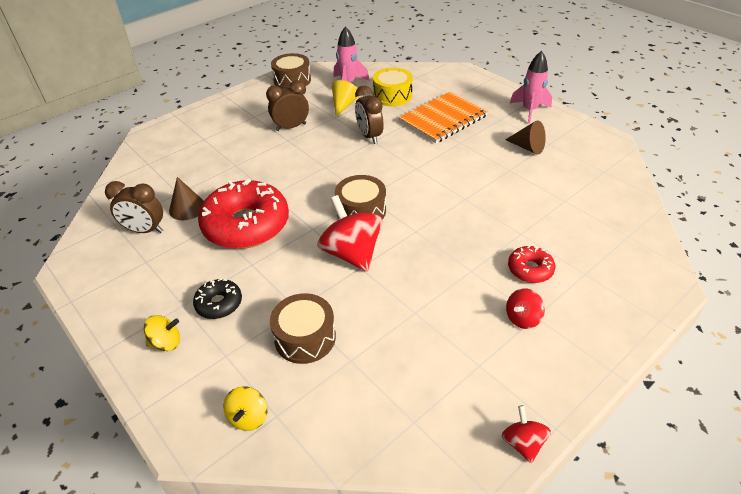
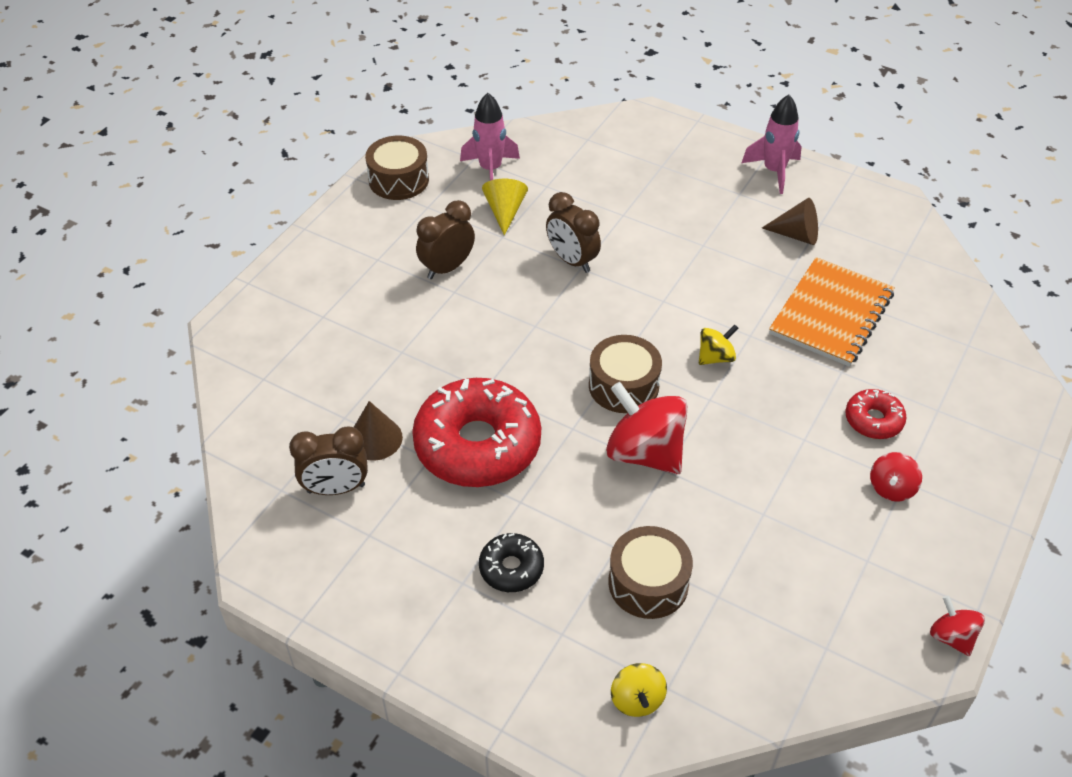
camera: 20 degrees left, 5 degrees up
(166, 343) = (475, 639): yellow spinning top -> yellow spinning top (715, 357)
(392, 96) = (569, 181): yellow drum -> none
(443, 119) = (661, 209): orange notebook -> orange notebook (831, 314)

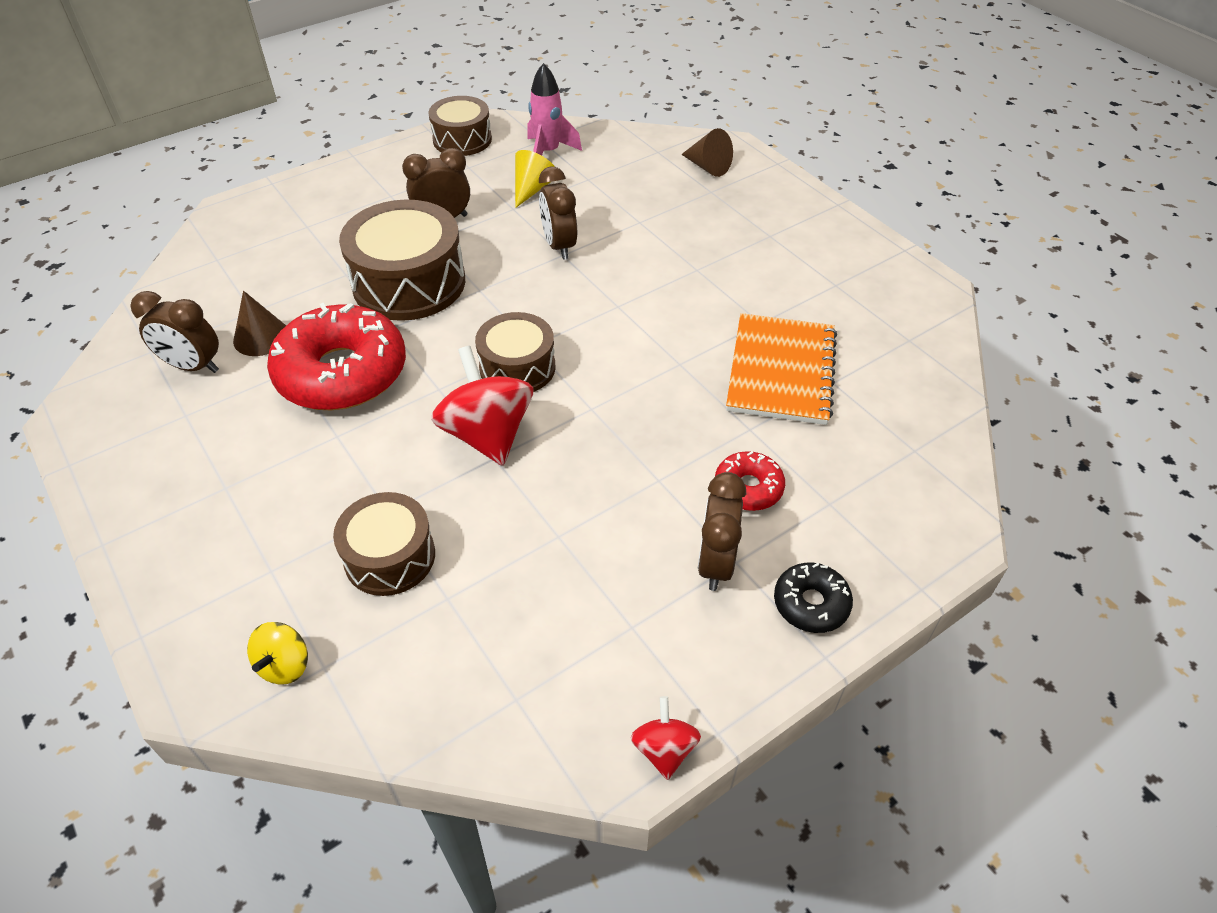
camera: 25 degrees right, 0 degrees up
(467, 340) = (409, 283): none -> brown drum
(511, 568) = (277, 492): black donut -> black donut (811, 604)
(715, 357) = (628, 372): yellow spinning top -> none
(774, 171) = (821, 226): pink rocket -> none
(796, 235) = (800, 288): brown cone -> brown cone (707, 167)
(831, 314) = (781, 371): orange notebook -> orange notebook turned 45 degrees counterclockwise
(891, 488) = (715, 563): red spinning top -> brown clock

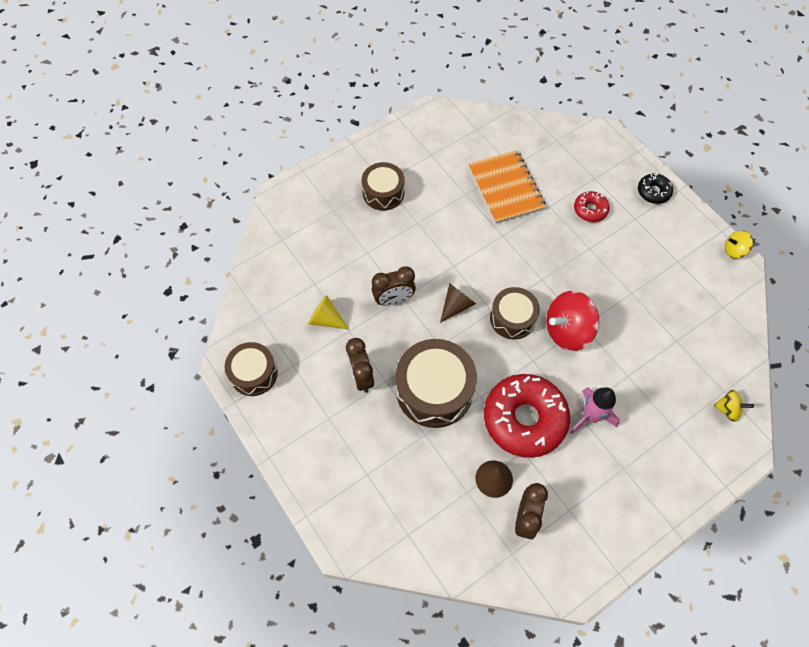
camera: 90 degrees left, 15 degrees up
(390, 557) = (657, 370): brown drum -> brown drum (383, 193)
(548, 153) = (278, 310): pink rocket -> pink rocket (590, 416)
(664, 749) = (734, 250): red spinning top -> yellow spinning top
(707, 167) = (304, 210): brown cone -> brown cone (456, 305)
(715, 563) = (637, 226): brown clock -> none
(781, 371) = (505, 188): orange notebook -> orange notebook turned 60 degrees clockwise

